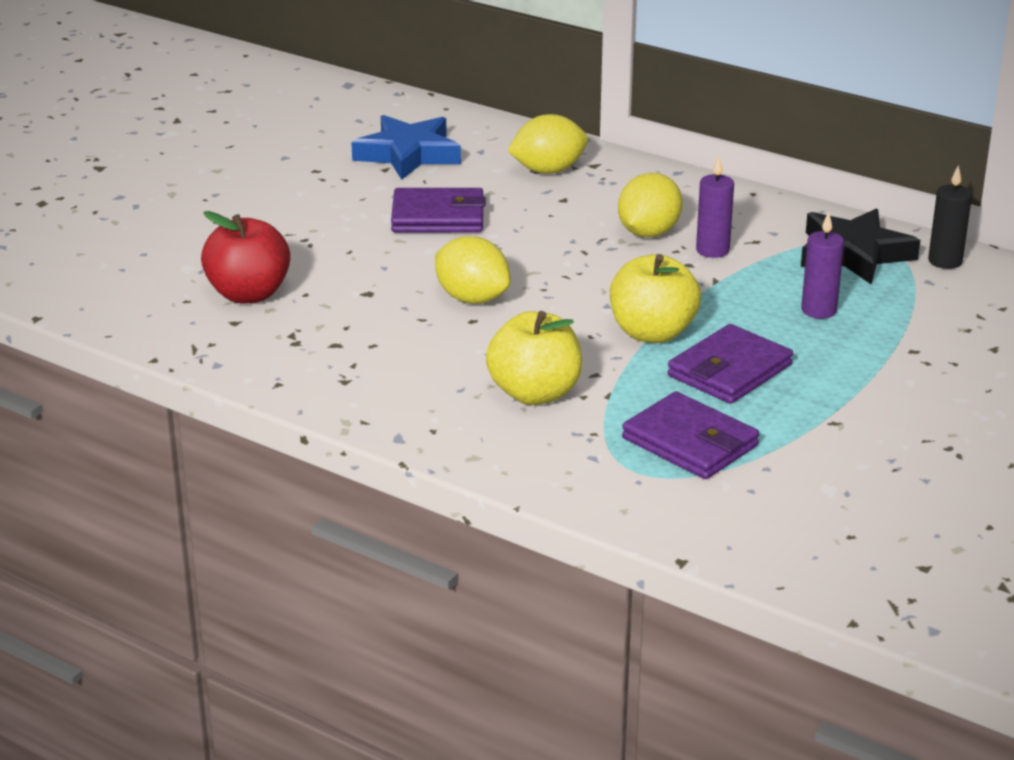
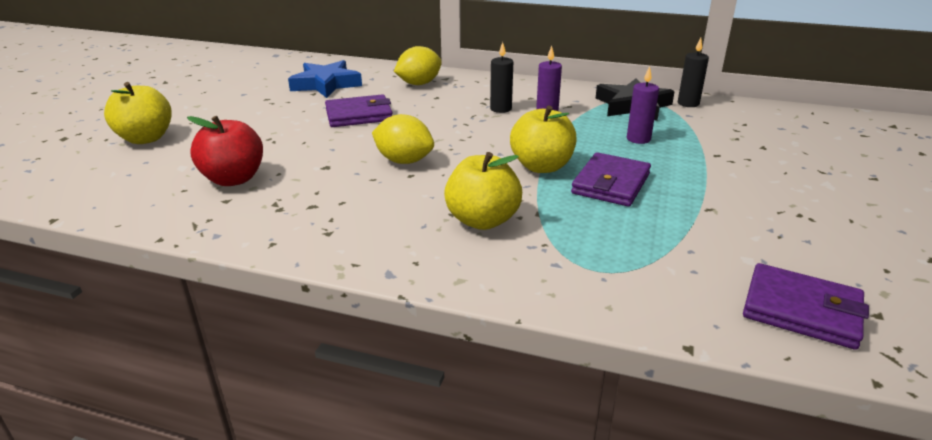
camera: 15 degrees left, 0 degrees up
(145, 217) = (146, 138): none -> yellow apple
(648, 233) = (501, 109): yellow lemon -> black candle
(690, 442) = (621, 239): purple wallet -> purple wallet (801, 310)

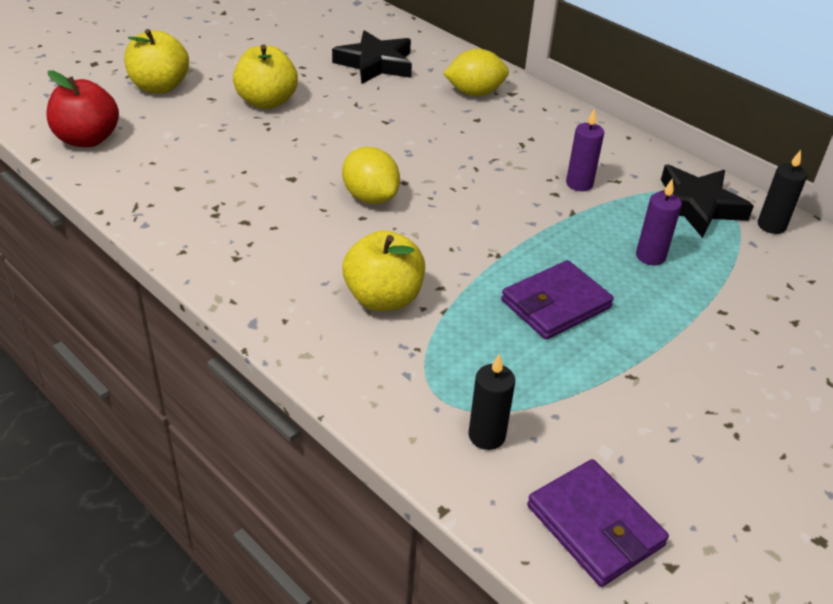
camera: 25 degrees right, 10 degrees up
(234, 179) = (201, 164): red apple -> red apple (87, 139)
(326, 84) = (375, 64): blue star -> black star
(359, 115) = (375, 119): purple wallet -> none
(501, 109) = (533, 159): black candle -> black candle (486, 436)
(541, 166) = (503, 255): yellow apple -> yellow apple (267, 102)

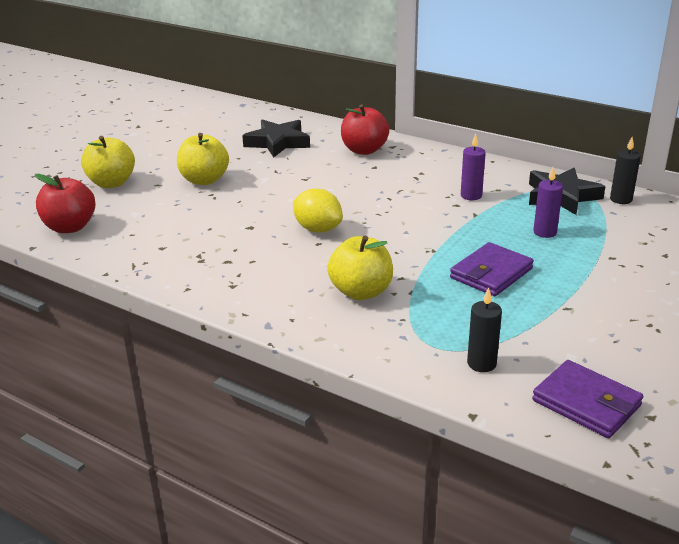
camera: 10 degrees left, 10 degrees down
(474, 93) = (364, 150): yellow lemon -> red apple

